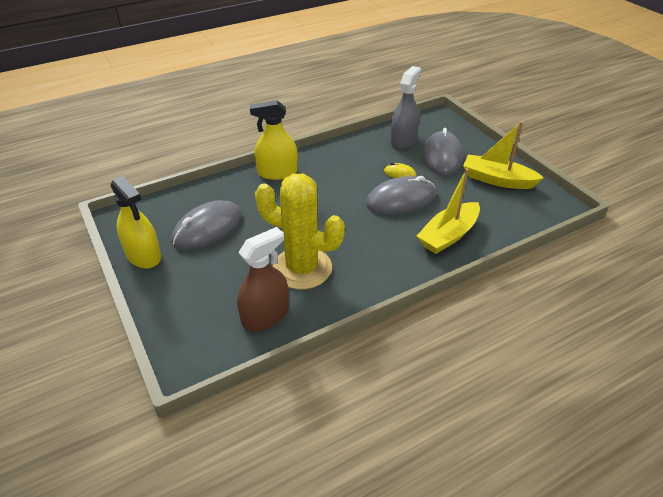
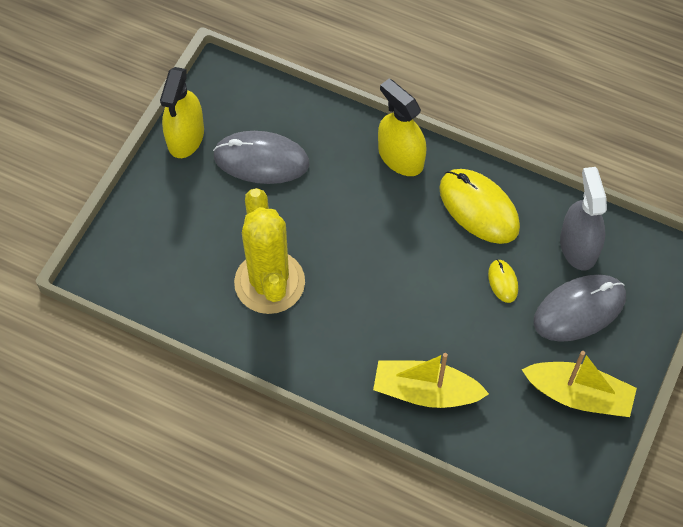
camera: 55 degrees right, 20 degrees up
(265, 315) = (188, 292): brown spray bottle -> none
(343, 161) = (478, 208): none -> yellow mouse
(400, 199) = (452, 310): grey mouse -> none
(403, 140) = (578, 246): grey spray bottle -> grey spray bottle turned 90 degrees counterclockwise
(497, 180) = (578, 395): yellow boat -> yellow boat turned 120 degrees clockwise

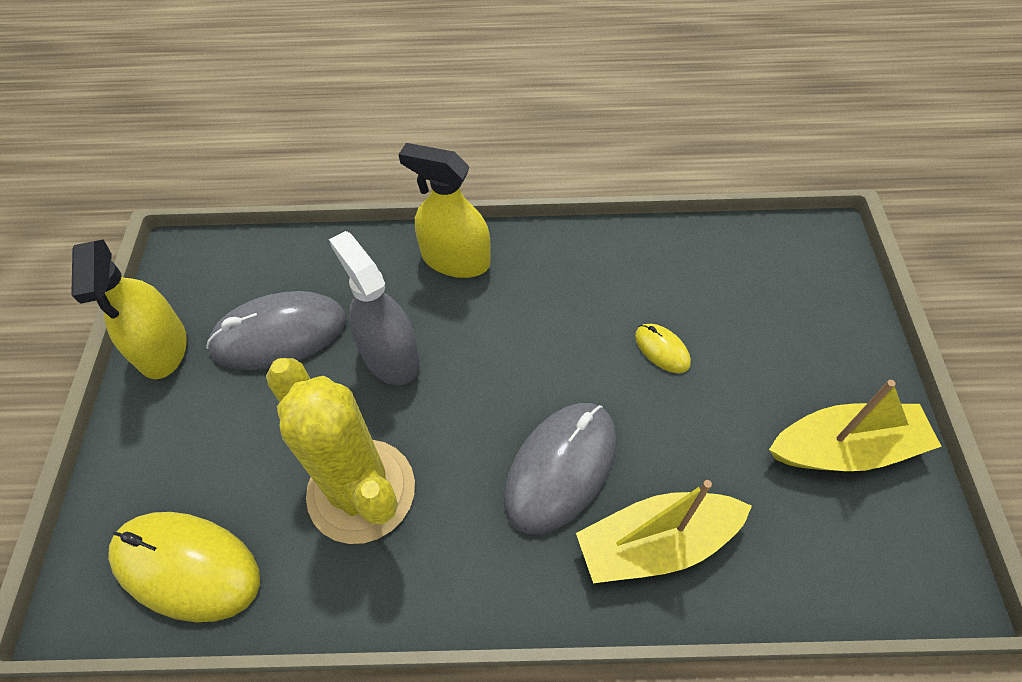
camera: 25 degrees left, 5 degrees down
(478, 208) = (580, 277): yellow mouse -> yellow mouse (186, 567)
(578, 246) = (719, 271): grey spray bottle -> grey spray bottle (390, 356)
(579, 309) = (770, 341): grey mouse -> grey mouse (560, 468)

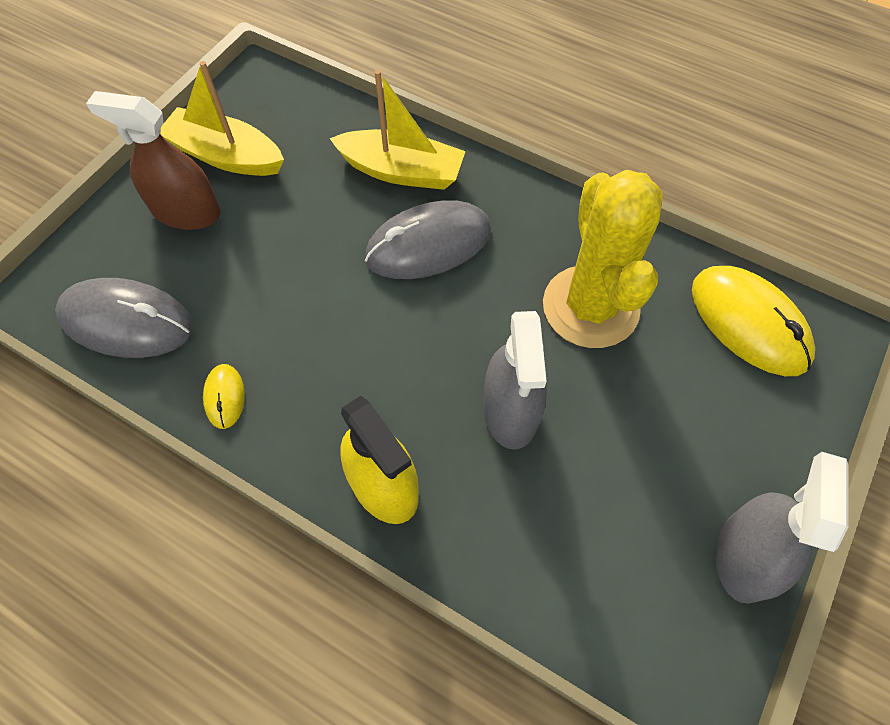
camera: 150 degrees left, 5 degrees up
(162, 347) = (744, 556): yellow spray bottle -> grey spray bottle
(279, 334) = (611, 499): grey mouse -> grey mouse (126, 321)
(662, 349) = (276, 284): yellow mouse -> yellow mouse (224, 397)
(808, 368) = (186, 212): none -> brown spray bottle

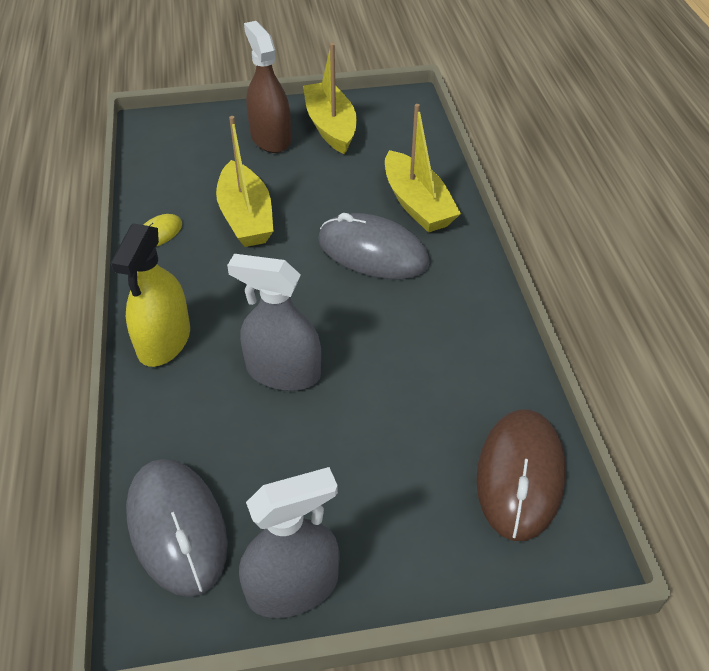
camera: 50 degrees right, 15 degrees down
(126, 321) = (170, 165): grey mouse -> grey mouse (177, 527)
(280, 307) = (246, 217): none -> yellow boat
(510, 410) = (283, 372): grey spray bottle -> grey spray bottle turned 60 degrees clockwise
(590, 307) = (420, 367): yellow cactus -> none
(749, 322) = (520, 476): yellow mouse -> brown mouse

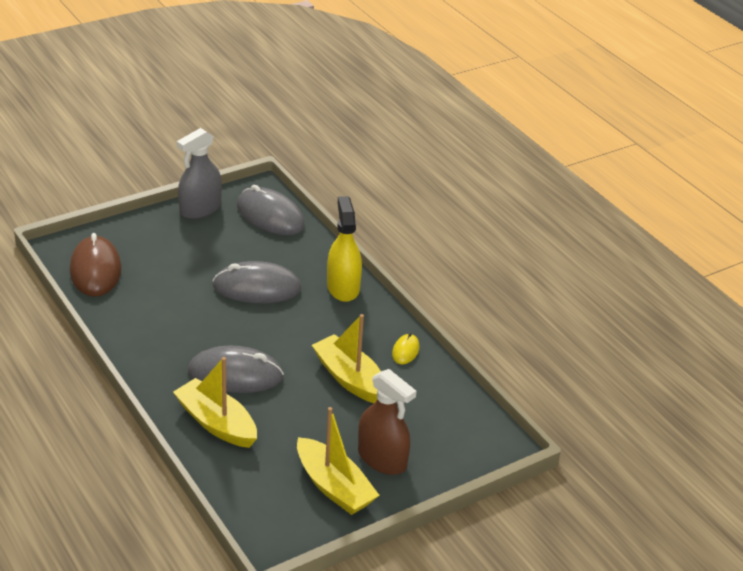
camera: 155 degrees right, 10 degrees down
(283, 372) = (257, 288): grey spray bottle -> grey mouse

